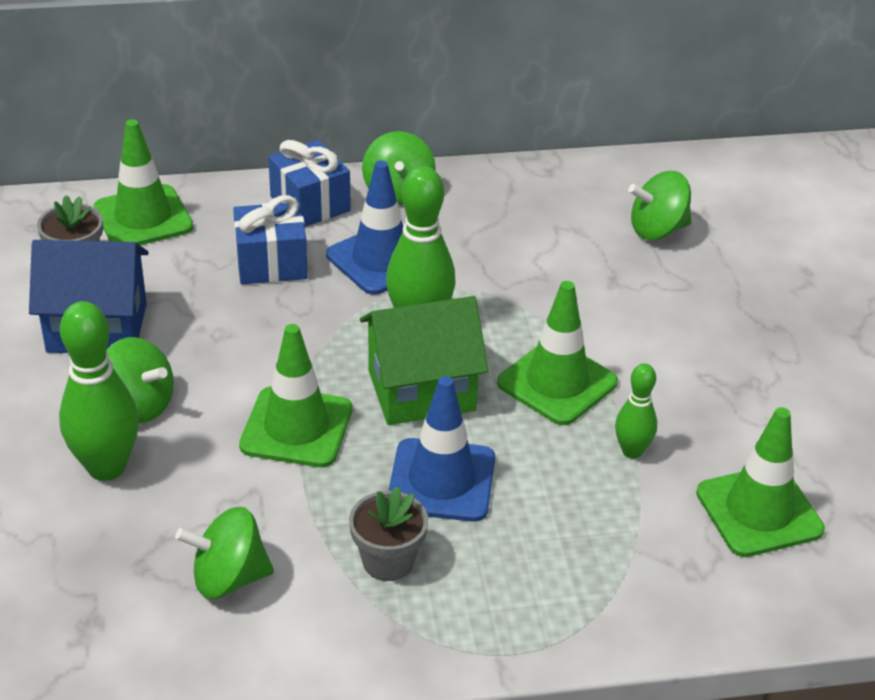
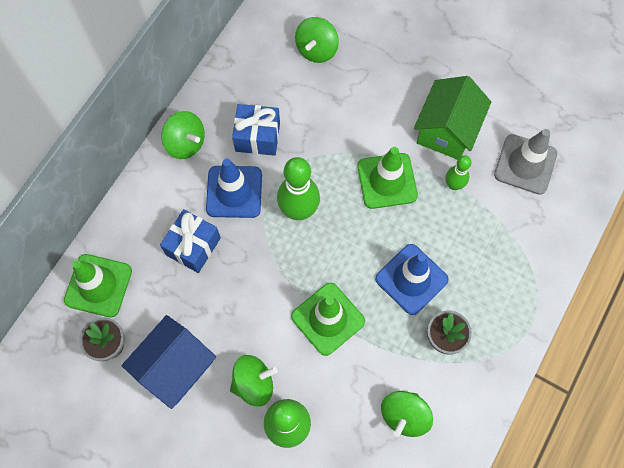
camera: 50 degrees left, 30 degrees up
(310, 204) = (158, 193): blue gift -> blue gift (257, 137)
(421, 390) = (346, 244): green house -> green house (446, 131)
(759, 511) = (525, 164): green traffic cone -> grey traffic cone

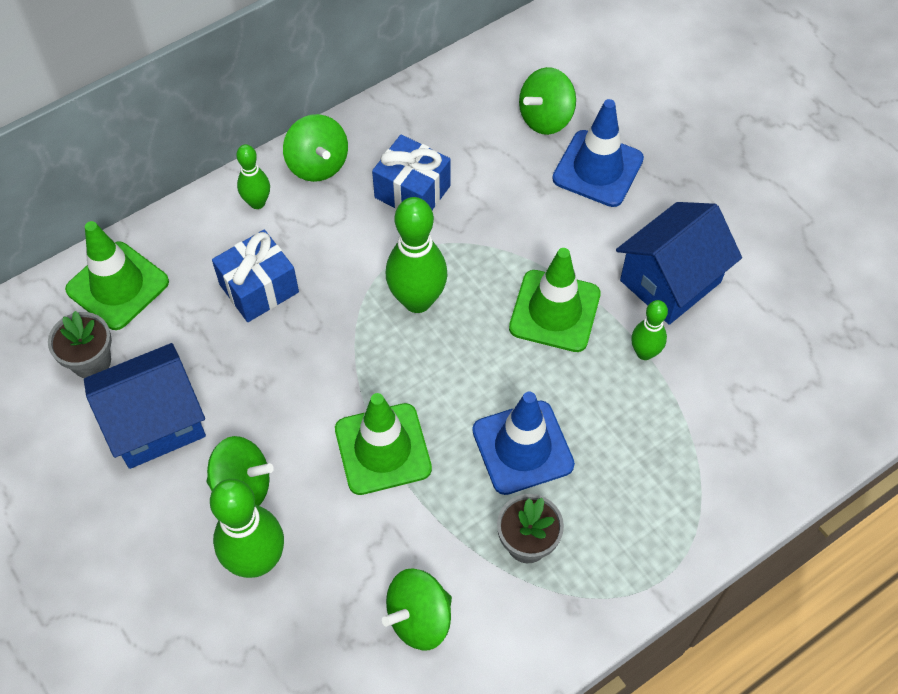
camera: 25 degrees right, 10 degrees down
(160, 187) = (257, 202): none -> green bowling pin
(234, 192) = (346, 245): blue traffic cone -> blue traffic cone (597, 169)
(446, 131) = (670, 281): green house -> blue house
(525, 164) = (761, 367): grey traffic cone -> none

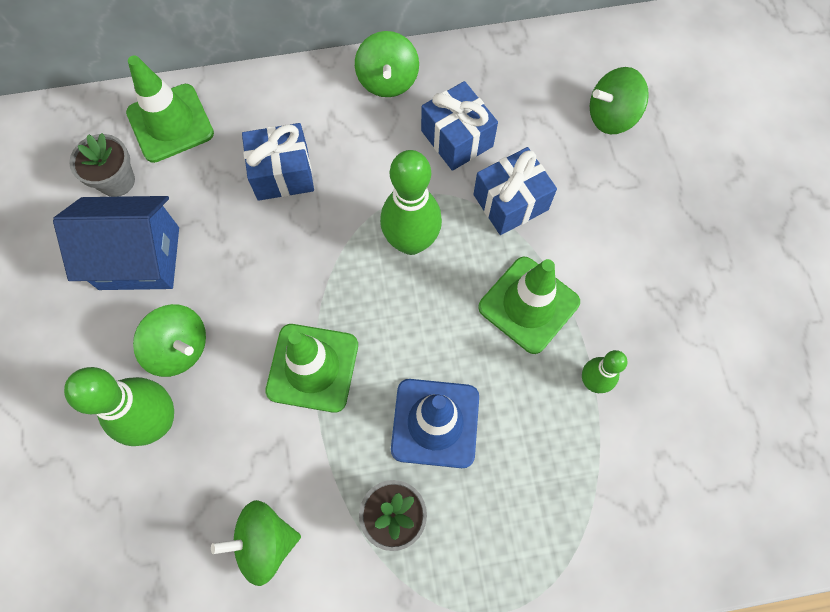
camera: 25 degrees right, 10 degrees up
(257, 202) = (320, 95): green bowling pin -> none
(492, 229) = (510, 202): none -> blue gift
(597, 169) = (636, 184): blue traffic cone -> none
(670, 281) = (651, 322): blue house -> none

